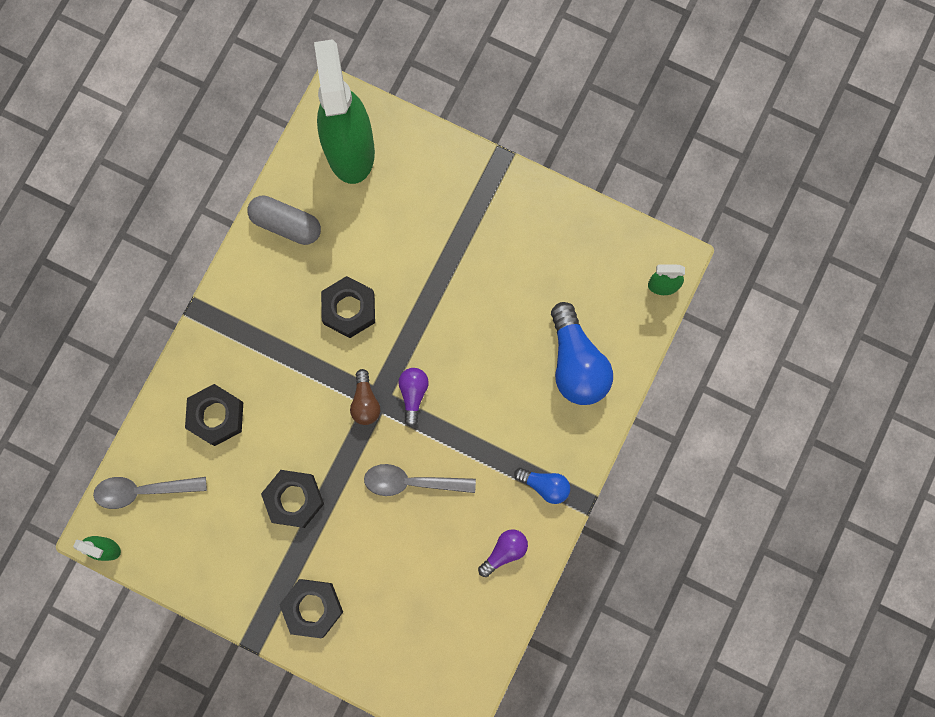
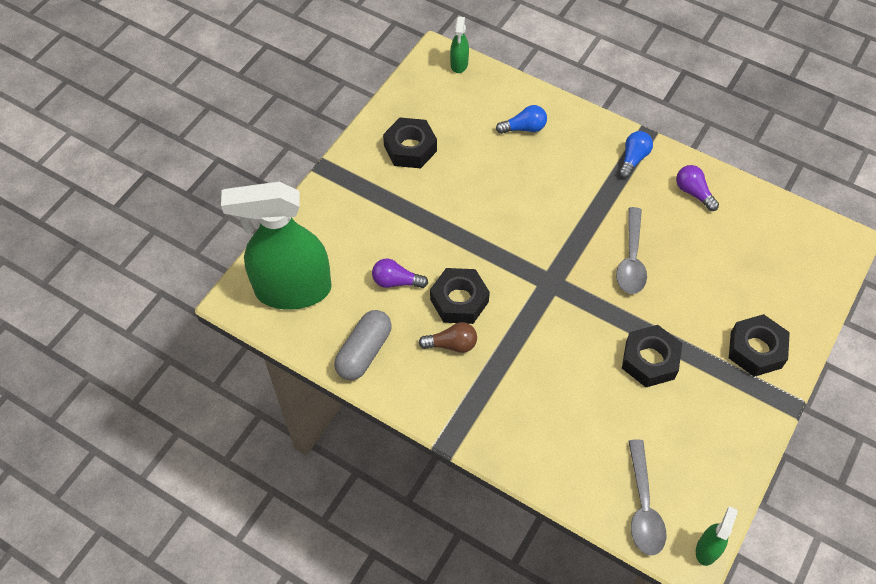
camera: 85 degrees left, 20 degrees down
(216, 416) = (564, 429): black nut -> black nut (410, 148)
(365, 402) = (553, 292): brown light bulb -> brown light bulb (452, 344)
(413, 394) = (547, 252): purple light bulb -> purple light bulb (396, 281)
(576, 363) = (524, 128): blue light bulb -> blue light bulb, size x0.53

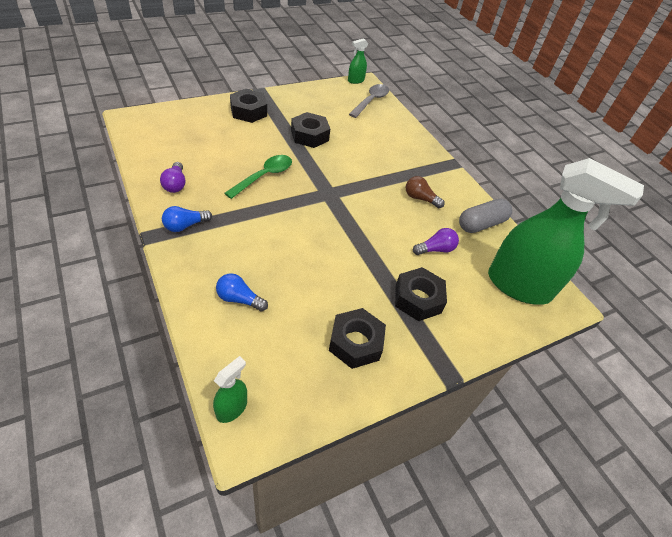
camera: 155 degrees left, 10 degrees down
(396, 281) = (435, 249): purple light bulb -> purple light bulb turned 60 degrees counterclockwise
(459, 300) = (398, 216): black nut -> black nut (418, 299)
(631, 259) = (264, 176): grey spoon -> green spoon

